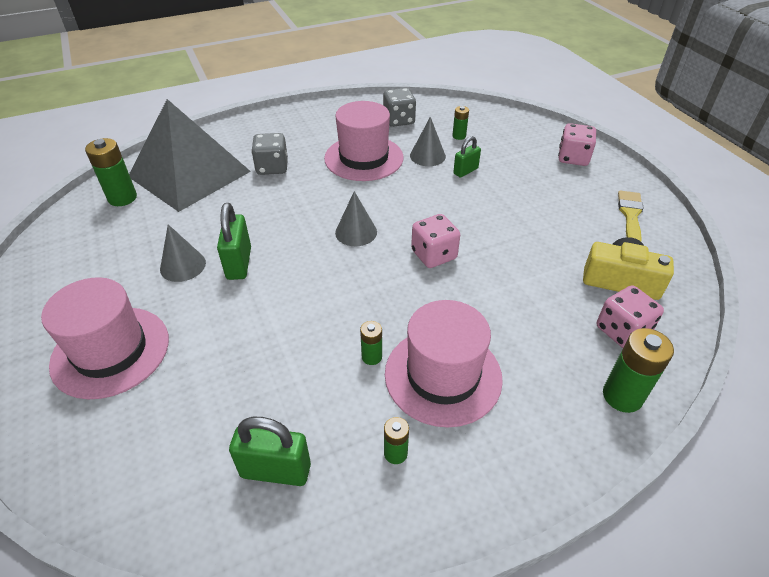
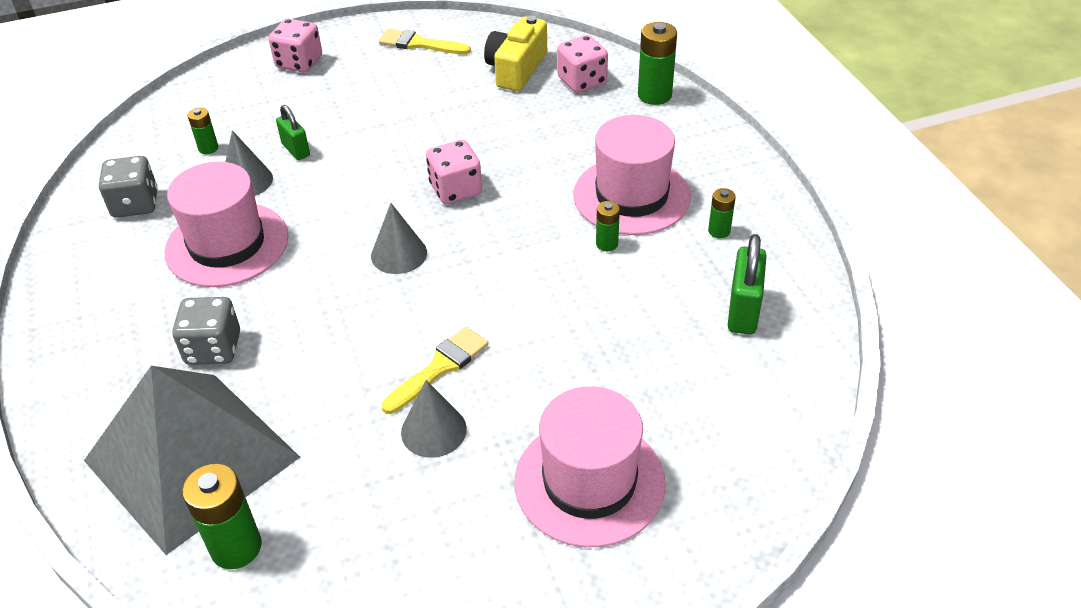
camera: 85 degrees left, 0 degrees up
(239, 263) = (439, 368): green padlock -> yellow brush

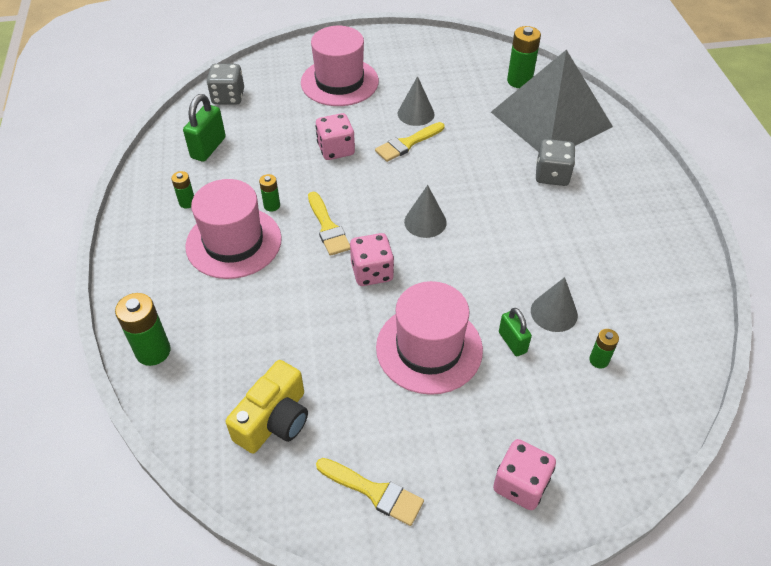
camera: 170 degrees left, 5 degrees up
(135, 204) = (648, 303): grey dice -> grey dice (228, 97)
(227, 244) = (558, 251): pink hat -> pink hat (429, 348)
(523, 229) = (328, 227): none -> yellow brush
(582, 81) = (213, 386): pink dice -> pink dice (336, 149)

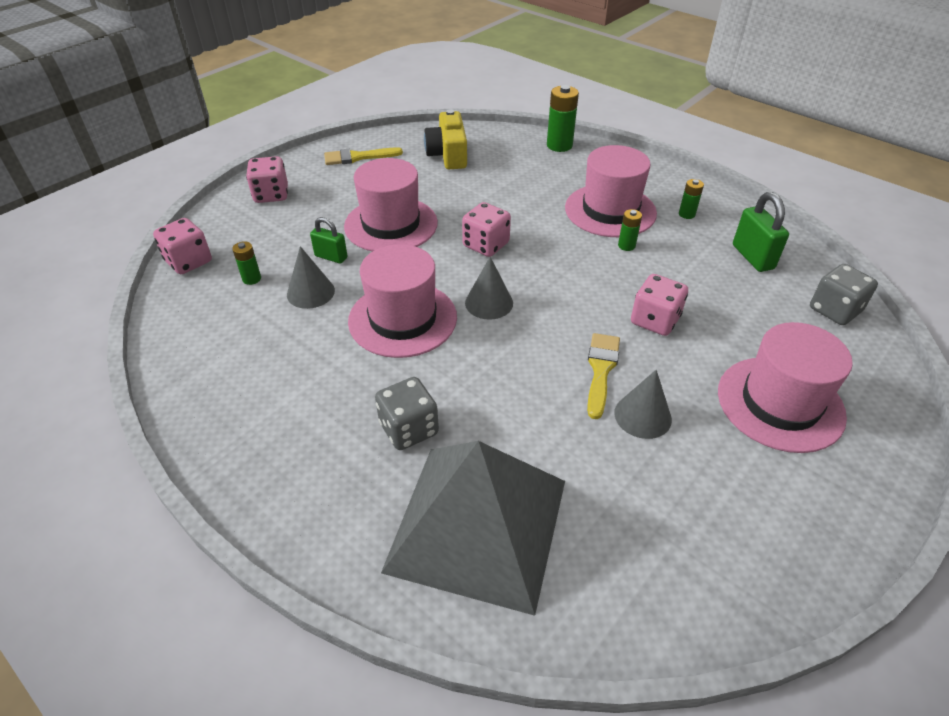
camera: 140 degrees right, 5 degrees down
(328, 227) = (561, 255): yellow brush -> none
(498, 245) = (402, 319): none -> pink hat
(519, 81) = (586, 577): green battery -> none
(653, 423) = (189, 261): none -> pink dice

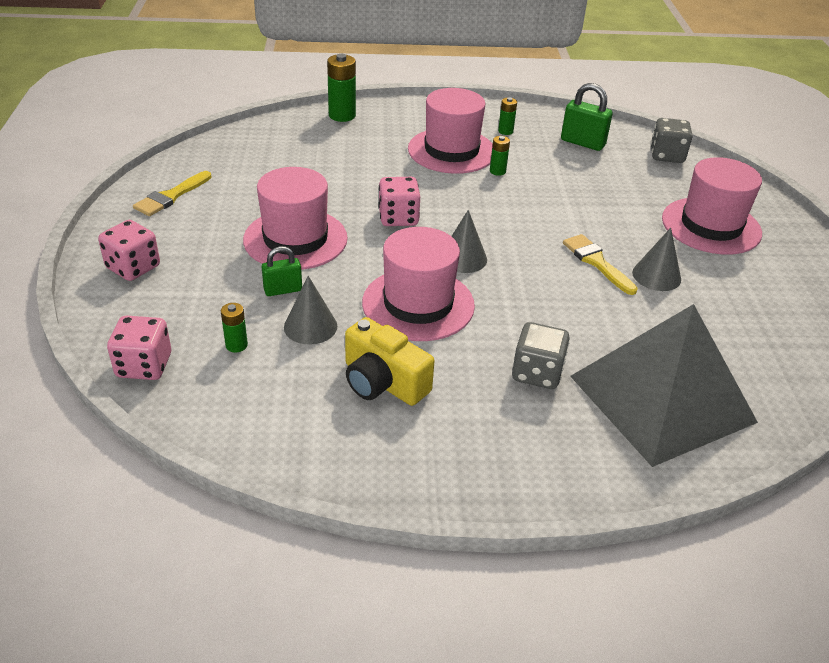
camera: 45 degrees left, 5 degrees down
(448, 155) = (257, 160): yellow camera -> yellow camera (383, 382)
(654, 320) = (583, 213): pink dice -> none

